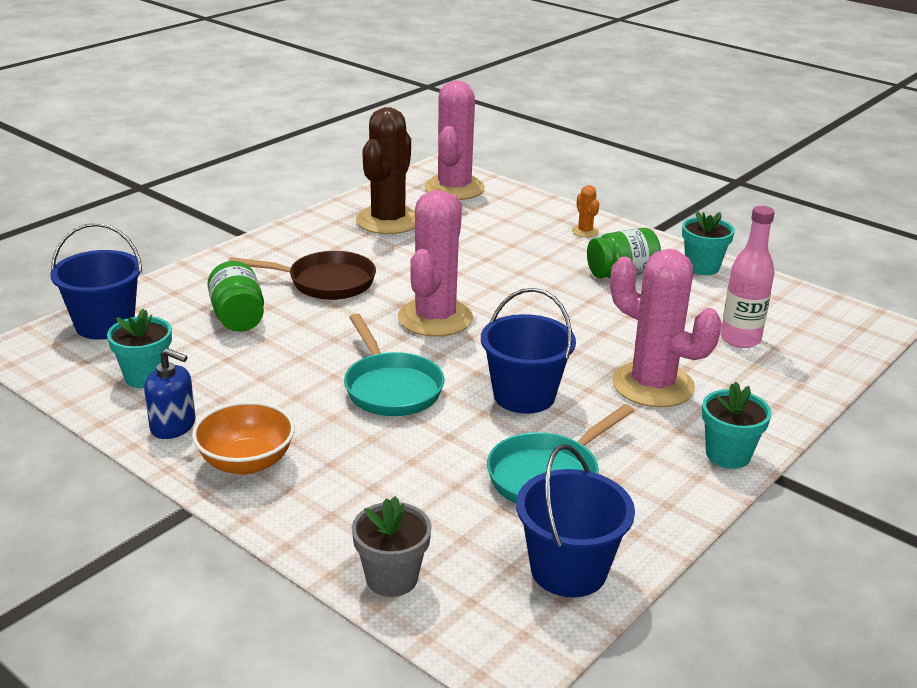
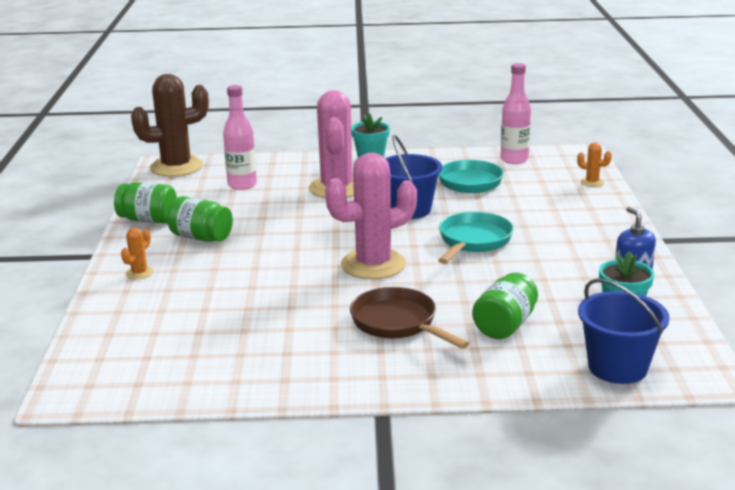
camera: 130 degrees left, 5 degrees down
(246, 462) = (607, 242): orange bowl -> none
(388, 221) = (244, 356): brown cactus -> brown cactus (176, 167)
(392, 578) = (592, 182): grey flower pot -> orange cactus
(454, 188) = (116, 363): pink cactus -> none
(568, 570) = (514, 160): blue bucket -> pink bottle
(702, 267) = (148, 220): turquoise flower pot -> green jar

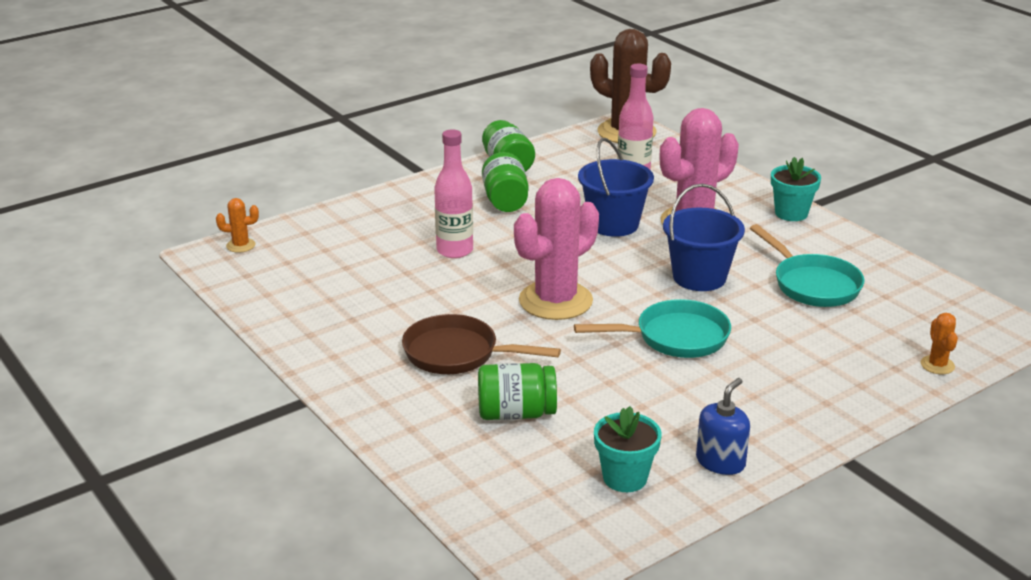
camera: 55 degrees right, 5 degrees up
(139, 273) = (411, 202): orange cactus -> orange cactus (240, 245)
(373, 264) = (555, 301): pink cactus -> pink cactus turned 75 degrees counterclockwise
(398, 323) = (457, 354): brown pan -> brown pan turned 90 degrees counterclockwise
(514, 160) = (923, 294): pink bottle -> pink bottle (454, 250)
(617, 367) = (501, 507): blue bucket -> blue bucket (613, 224)

